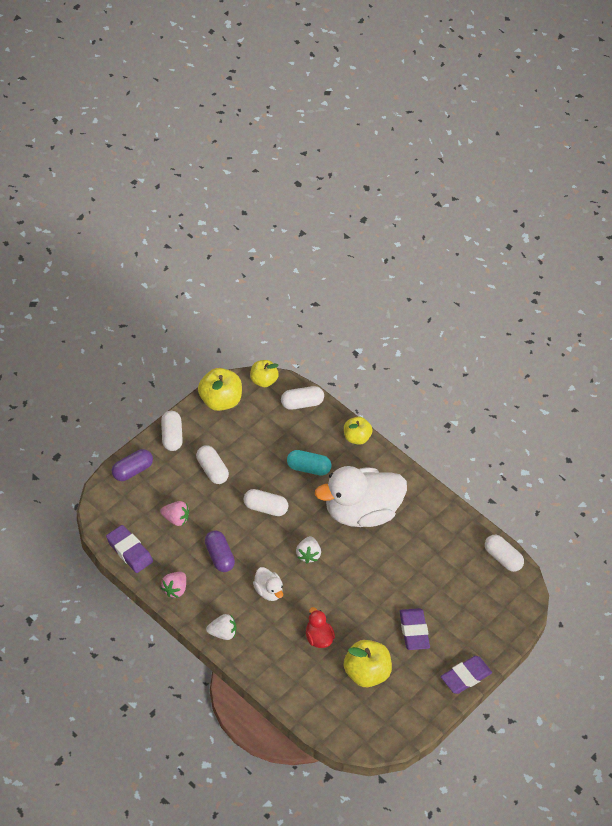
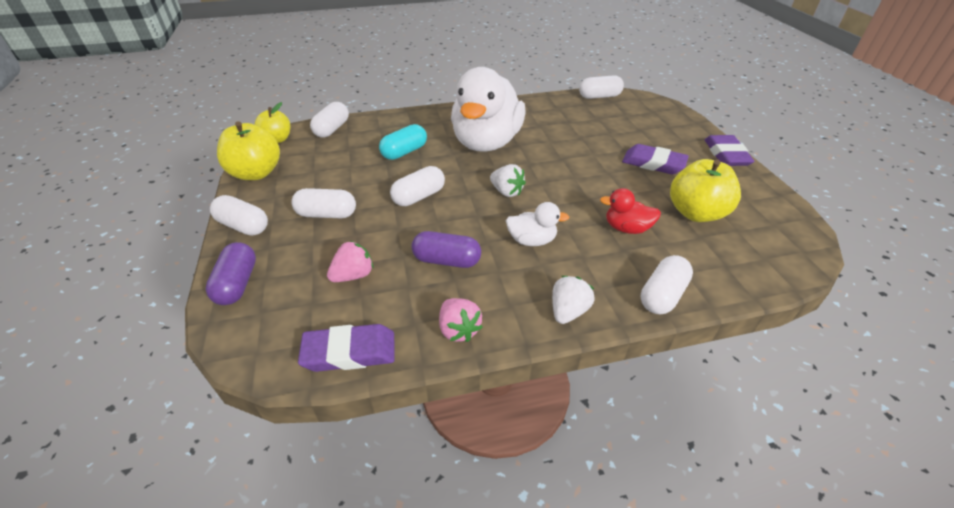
camera: 50 degrees left, 10 degrees down
(267, 674) = (662, 295): none -> white capsule
(356, 437) = (405, 116): yellow apple -> none

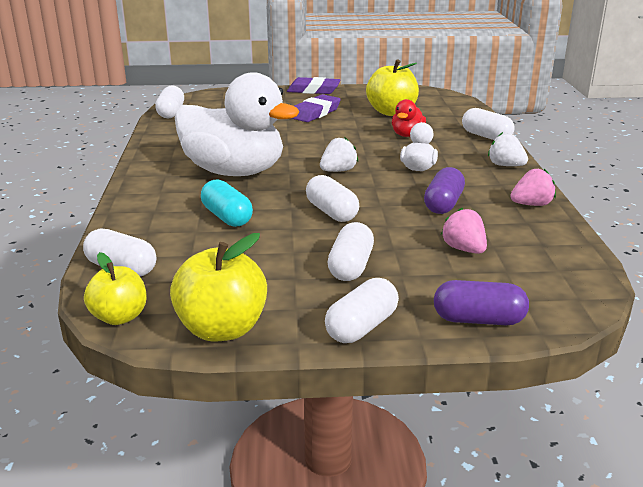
camera: 80 degrees left, 15 degrees down
(349, 352) = (566, 250): purple eraser -> none

